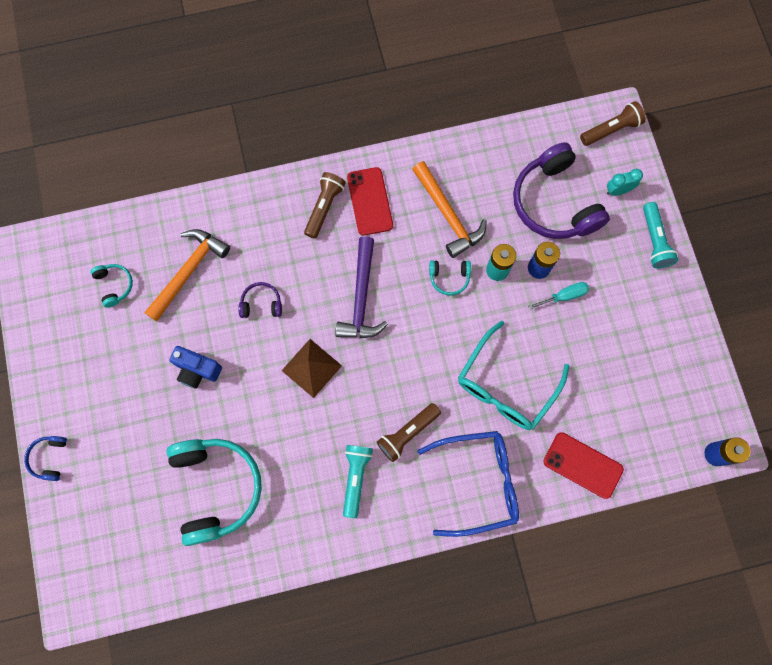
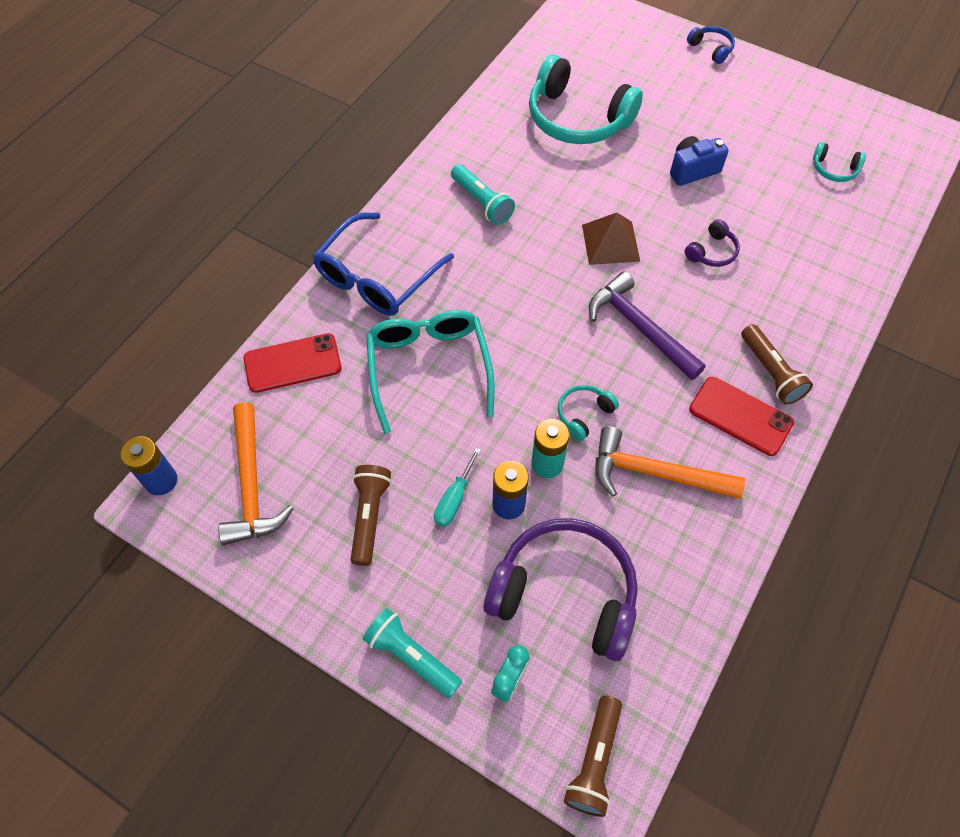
camera: 135 degrees right, 15 degrees down
(188, 271) = (799, 225): orange hammer -> orange hammer (252, 485)
(407, 433) = (476, 263): brown flashlight -> brown flashlight (369, 516)

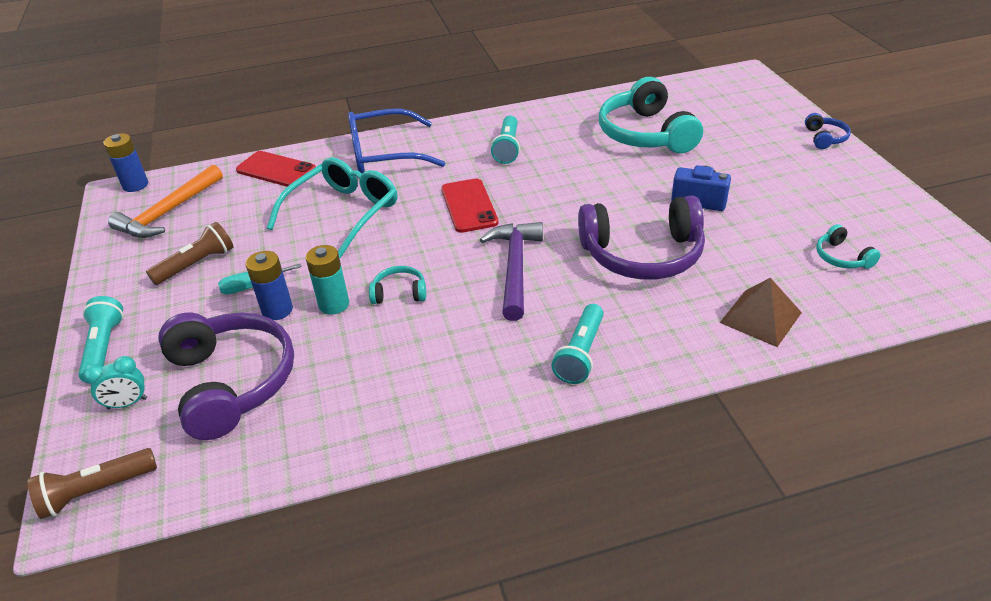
camera: 45 degrees right, 20 degrees down
(610, 243) = (567, 210): brown pyramid -> brown pyramid (760, 317)
(655, 473) = (395, 357): orange hammer -> none
(712, 252) = (642, 254): purple headphones -> purple headphones, size x2.25
(740, 416) = (513, 365): red phone -> red phone (469, 206)
(770, 372) = (580, 354): brown flashlight -> turquoise flashlight

